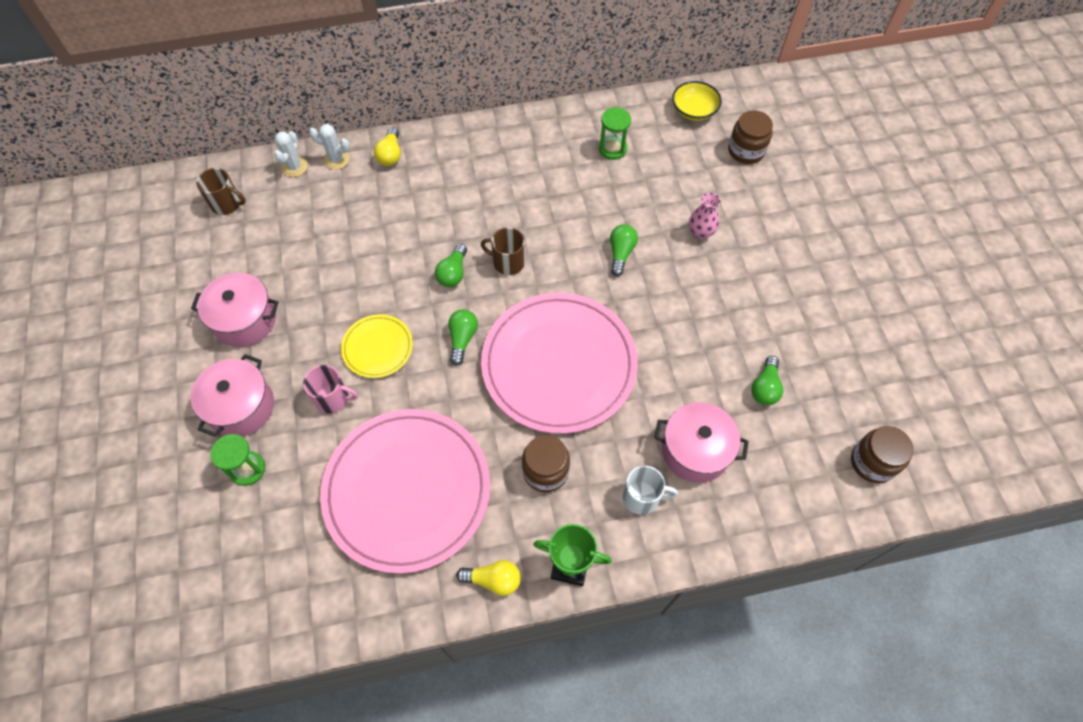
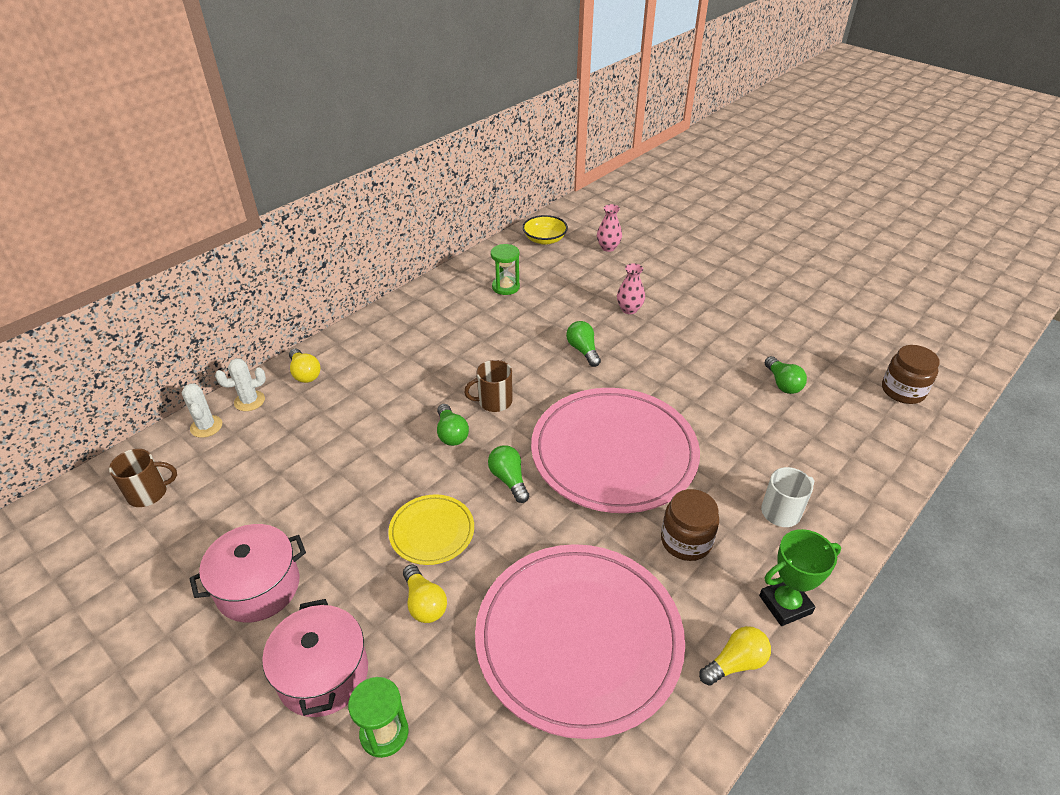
camera: 35 degrees left, 20 degrees down
(333, 398) = (424, 603): pink mug -> yellow light bulb
(695, 450) = (783, 454): pink pot -> none
(746, 151) = (608, 247): brown jar -> pink vase

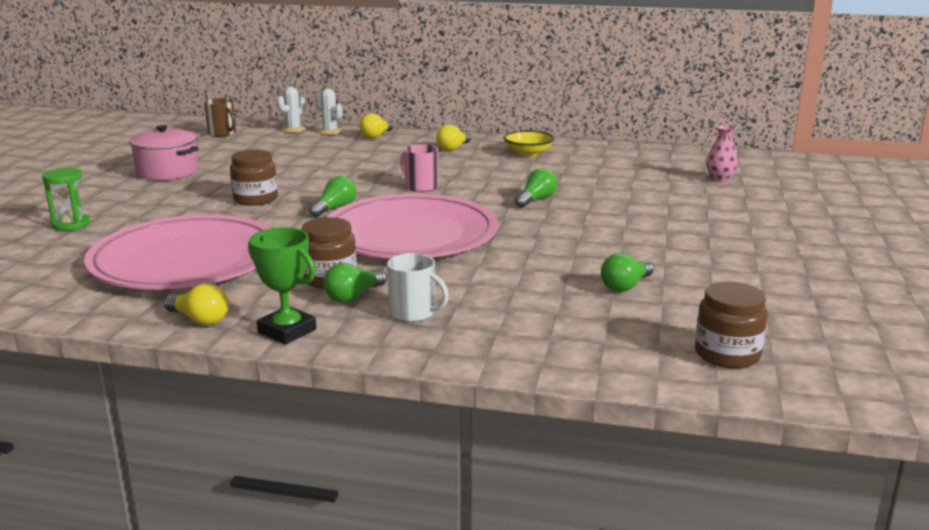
camera: 60 degrees right, 20 degrees down
(323, 674) = (109, 201): pink pot -> none
(424, 603) = (186, 211): yellow light bulb -> yellow light bulb (453, 148)
(432, 531) = (255, 199): yellow plate -> brown jar
(451, 433) = (365, 183): green light bulb -> green light bulb (353, 296)
(494, 401) = (421, 186): brown mug -> pink mug
(505, 287) = (580, 160): green hourglass -> none
(544, 239) = (680, 157): yellow bowl -> yellow bowl (528, 153)
(629, 309) = (631, 204): pink vase -> none

